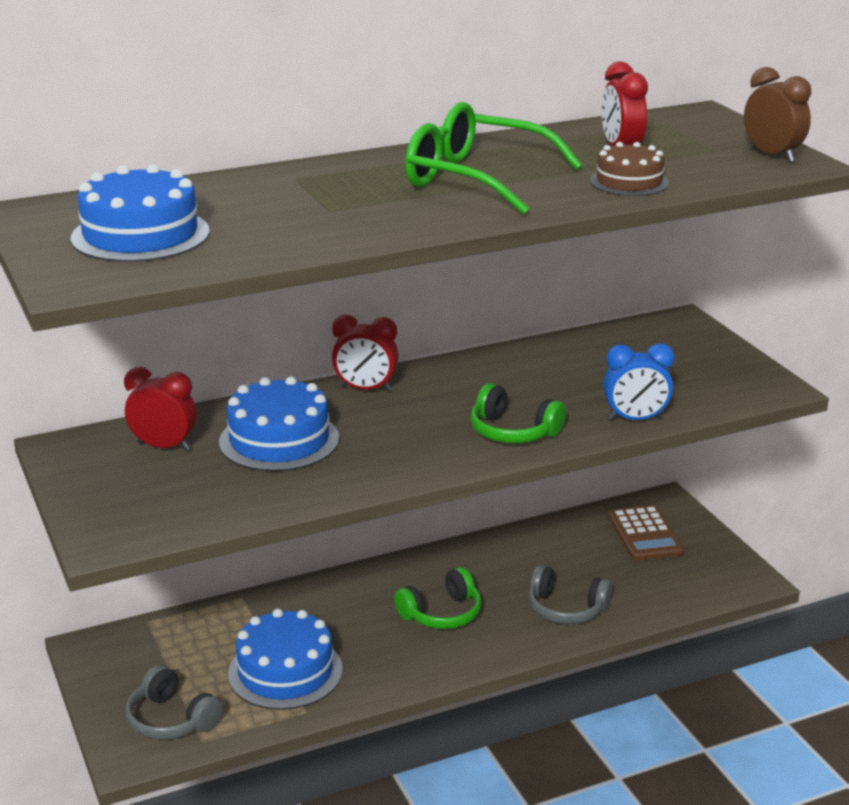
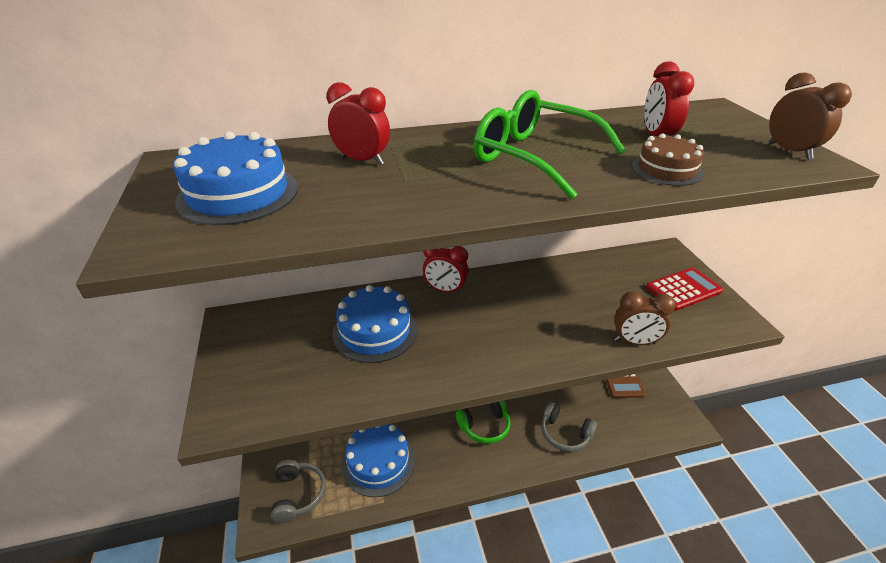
camera: 10 degrees right, 10 degrees up
(164, 447) = (296, 328): red clock -> red clock (362, 161)
(171, 720) = (298, 494): grey headphones -> grey headphones turned 150 degrees counterclockwise
(512, 432) = (542, 343): green headphones -> none
(635, 419) = (634, 342): blue clock -> brown clock
(700, 361) = (683, 289): none -> red calculator

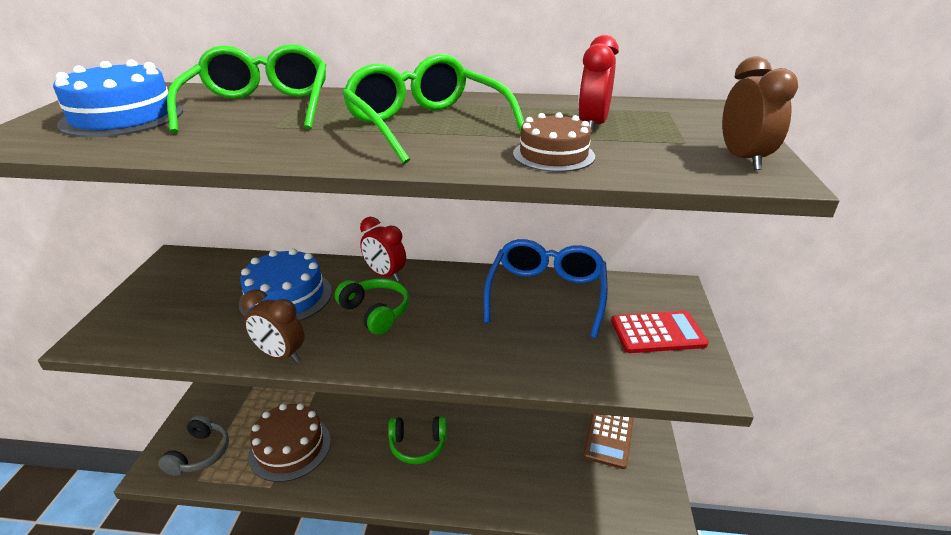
camera: 20 degrees right, 5 degrees down
(362, 161) = (260, 107): red clock -> green glasses
(378, 462) = (290, 447): blue cake -> brown cake
(465, 326) = (376, 312): none -> green headphones
(564, 434) = (501, 480): grey headphones -> none
(584, 277) = (546, 294): none -> blue glasses
(634, 342) = (547, 373): brown clock -> brown clock (280, 355)

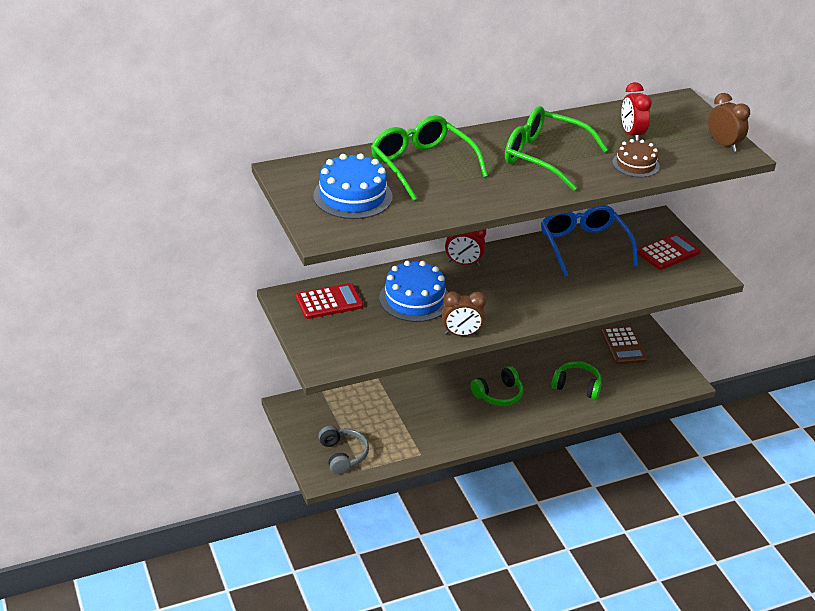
camera: 30 degrees left, 5 degrees up
(203, 274) = (329, 302): none -> red calculator
(290, 447) = (407, 428): brown cake -> none
(376, 312) = (488, 291): green headphones -> green headphones (577, 386)

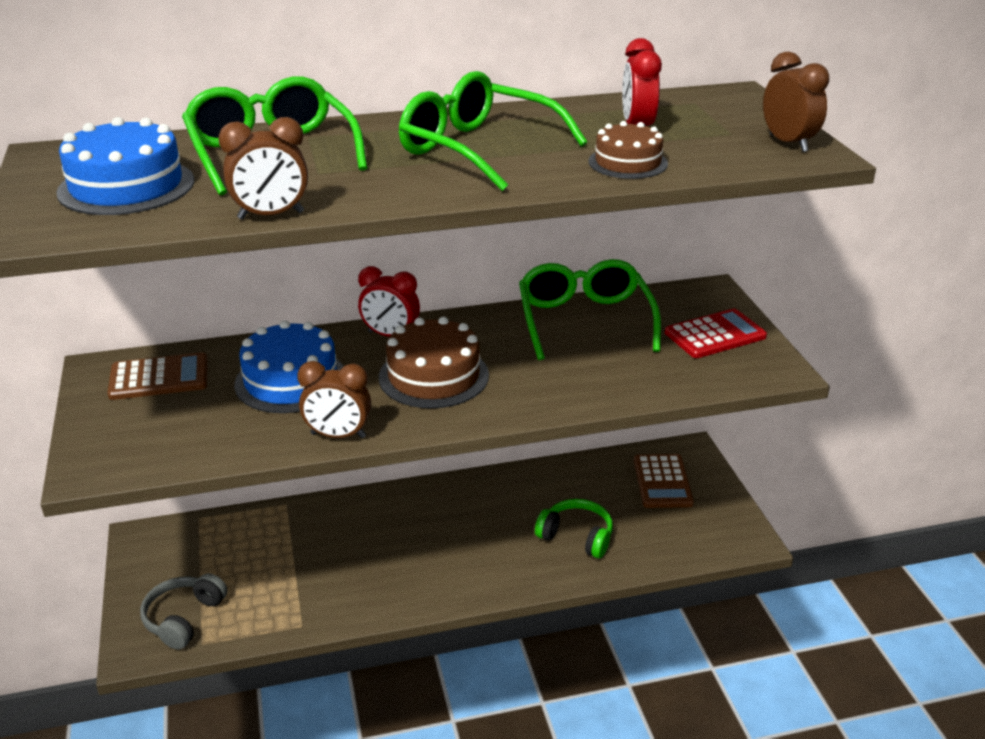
camera: 10 degrees right, 5 degrees down
(329, 302) = (159, 378): red calculator -> brown calculator
(343, 455) = (183, 618): grey headphones -> grey headphones turned 150 degrees counterclockwise
(451, 215) = (271, 215): none -> brown clock
(498, 394) = (454, 541): green headphones -> none
(503, 291) = (433, 376): none -> brown cake
(583, 246) = (584, 320): blue glasses -> green glasses

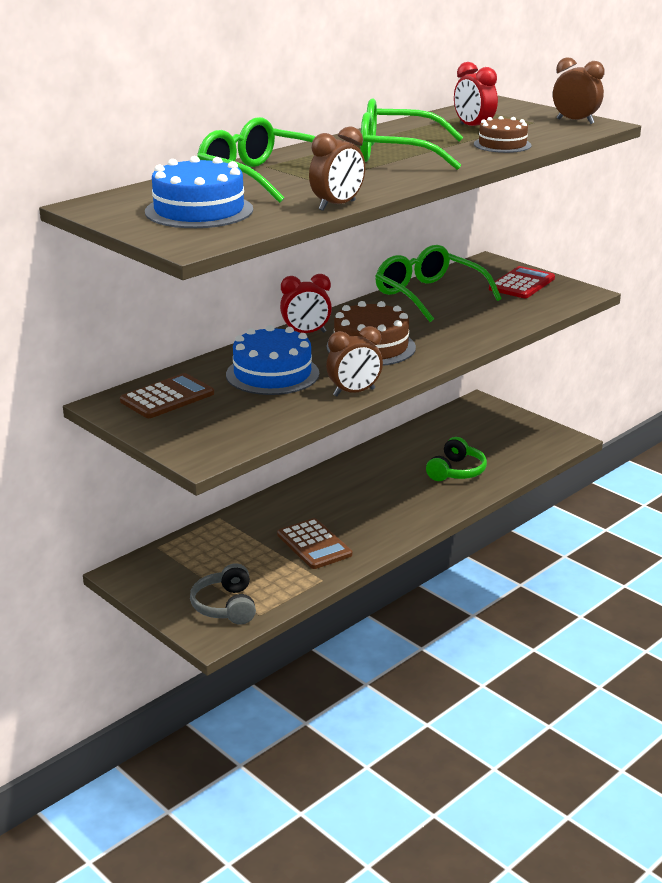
camera: 30 degrees left, 5 degrees down
(576, 536) = (456, 471): green headphones -> green headphones turned 120 degrees clockwise
(662, 482) = (479, 425): brown calculator -> brown calculator (314, 544)

